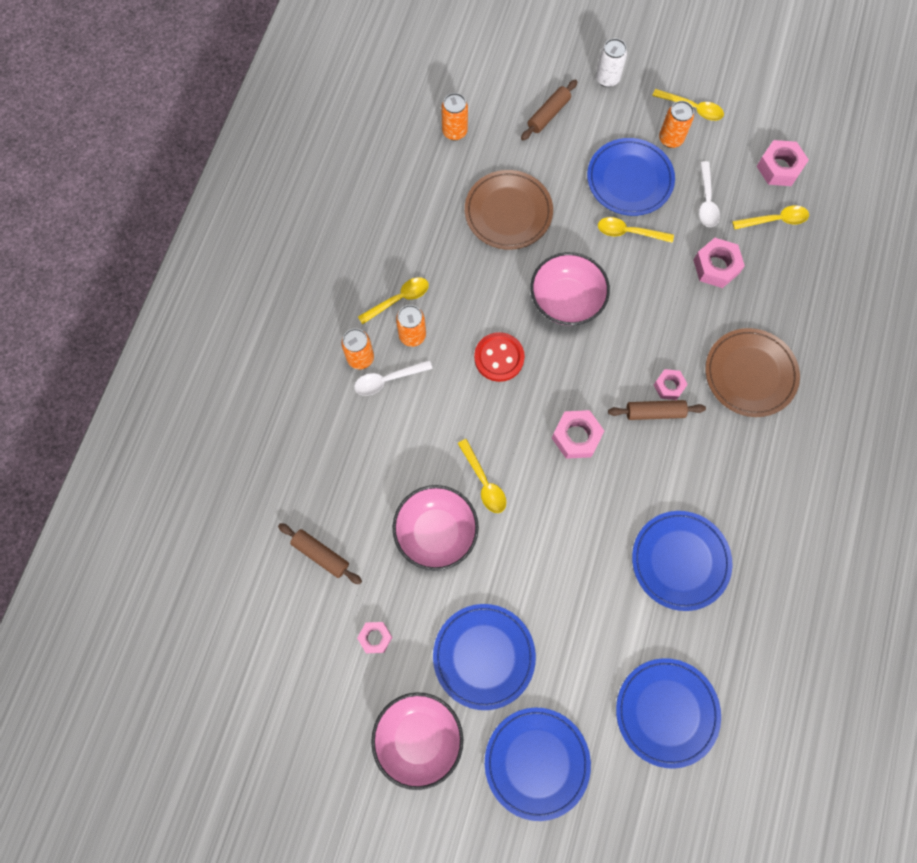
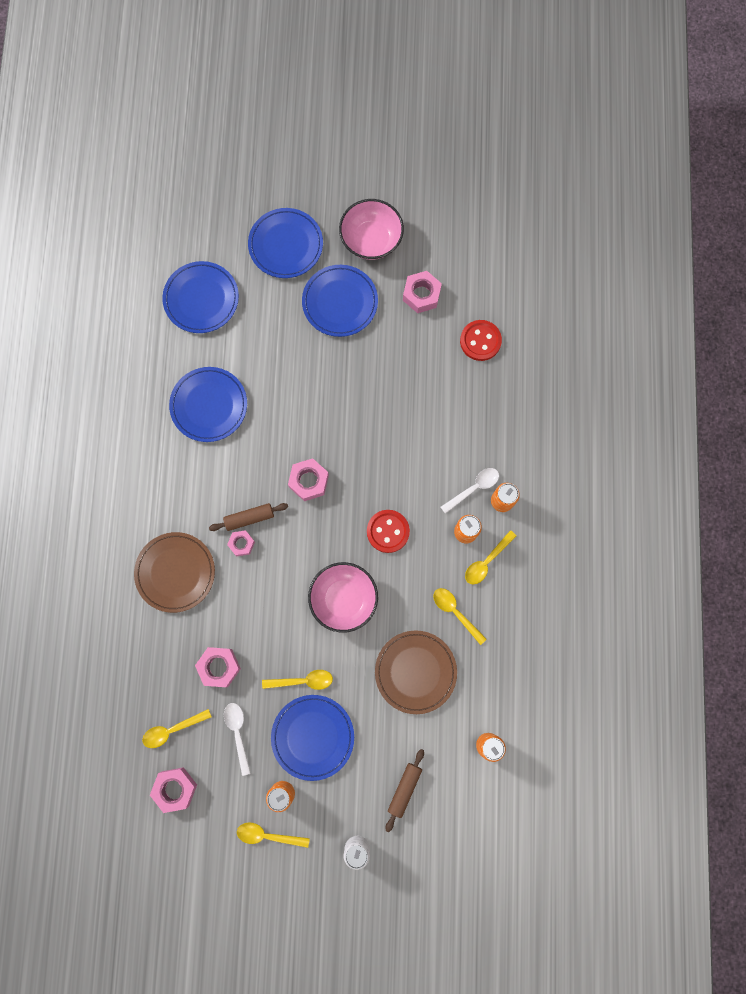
camera: 165 degrees right, 5 degrees up
(321, 554) = (480, 341): brown rolling pin -> red button
(375, 637) = (421, 295): pink nut -> pink nut, size x1.58
(436, 532) = (399, 379): pink bowl -> none
(484, 482) = (373, 426): yellow spoon -> yellow spoon (455, 612)

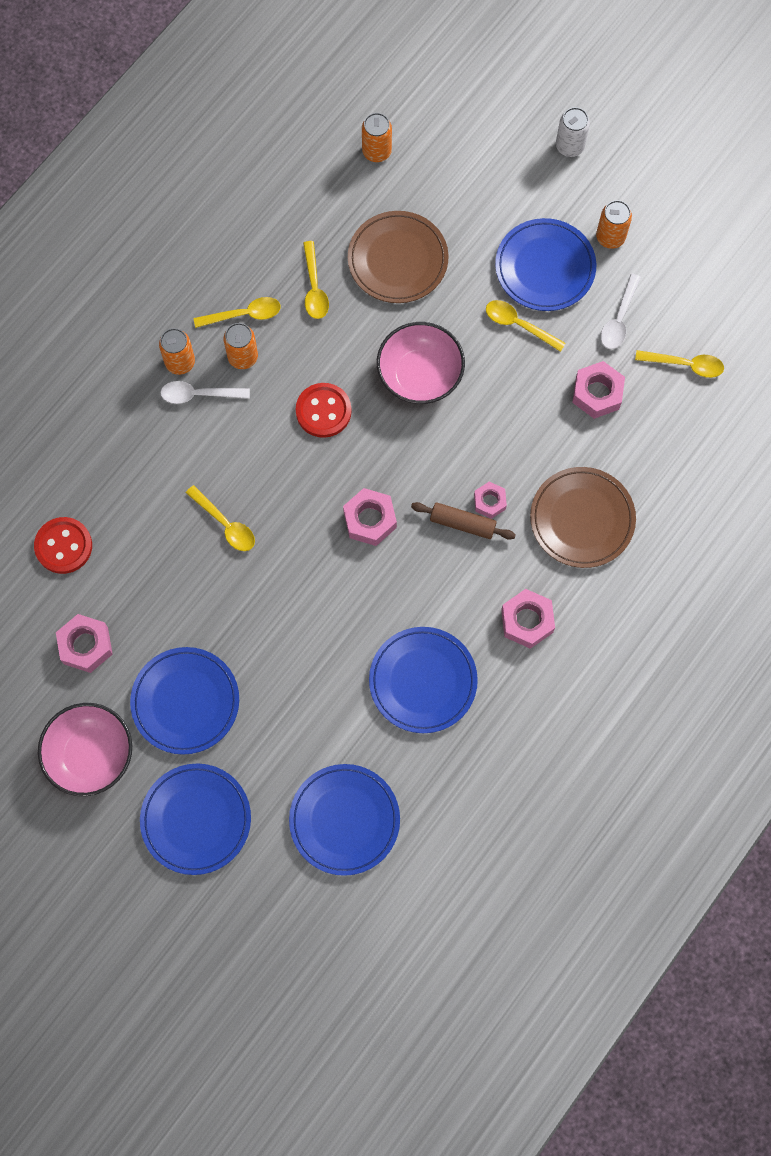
camera: 145 degrees left, 5 degrees down
(175, 788) = (717, 309): pink nut -> pink nut (527, 621)
(268, 835) = (650, 210): yellow spoon -> yellow spoon (225, 524)
(404, 789) = (487, 166): brown rolling pin -> none

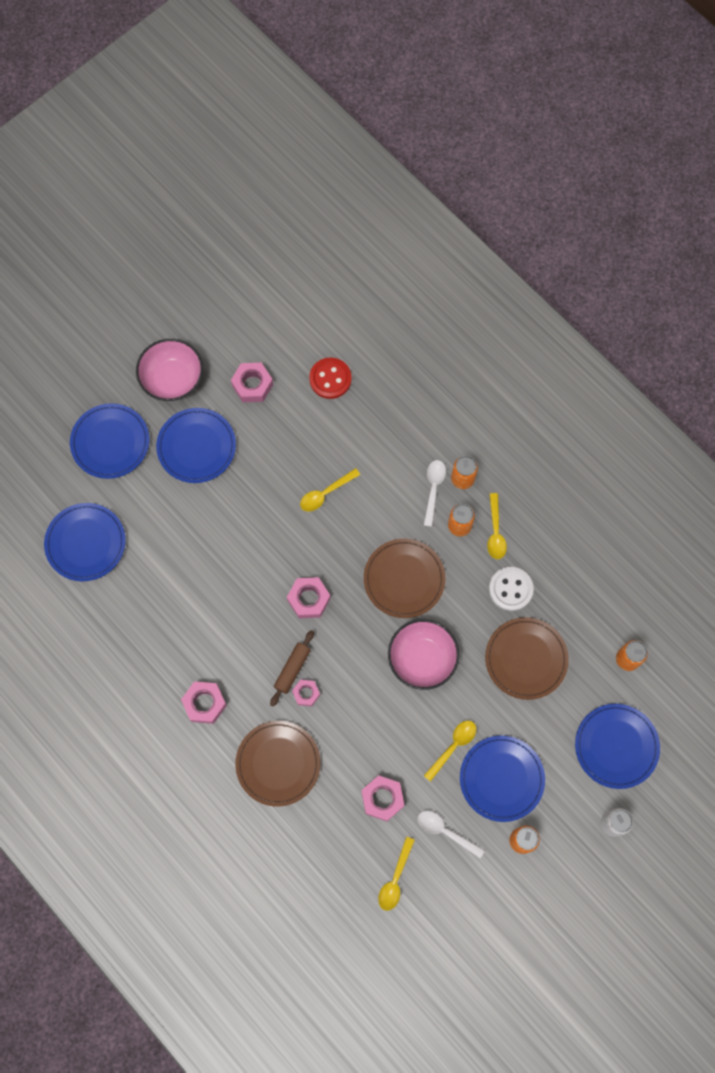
camera: 100 degrees right, 0 degrees up
(314, 288) = (510, 589): yellow spoon -> white button
(323, 411) = (404, 579): red button -> brown plate
(423, 681) = (175, 616): blue plate -> blue plate (616, 746)

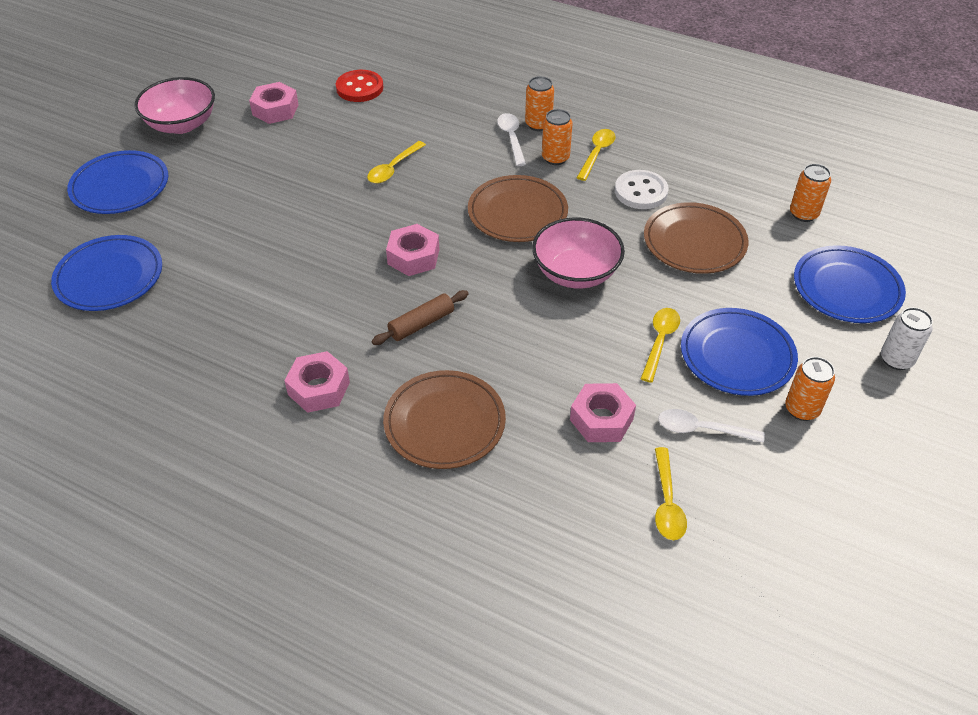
camera: 20 degrees left, 25 degrees down
(196, 447) = (227, 167): blue plate -> none
(292, 669) = (421, 324): brown rolling pin -> brown rolling pin turned 45 degrees clockwise
(306, 693) = (449, 342): pink nut -> none
(495, 532) = (597, 153): yellow spoon -> yellow spoon turned 135 degrees counterclockwise

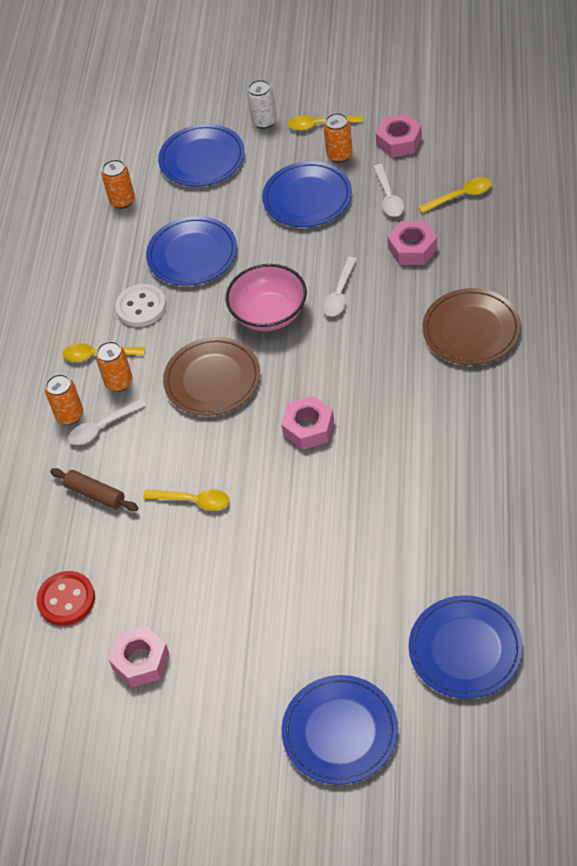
camera: 105 degrees left, 5 degrees up
(181, 124) = (208, 742): pink bowl -> none
(319, 388) = (489, 419): pink nut -> pink nut (399, 141)
(421, 324) = (383, 387): brown rolling pin -> brown rolling pin (95, 494)
(570, 333) = (340, 293): none -> white spoon
(660, 341) = (318, 241): yellow spoon -> yellow spoon (319, 125)
(694, 242) = (192, 254): brown plate -> blue plate

